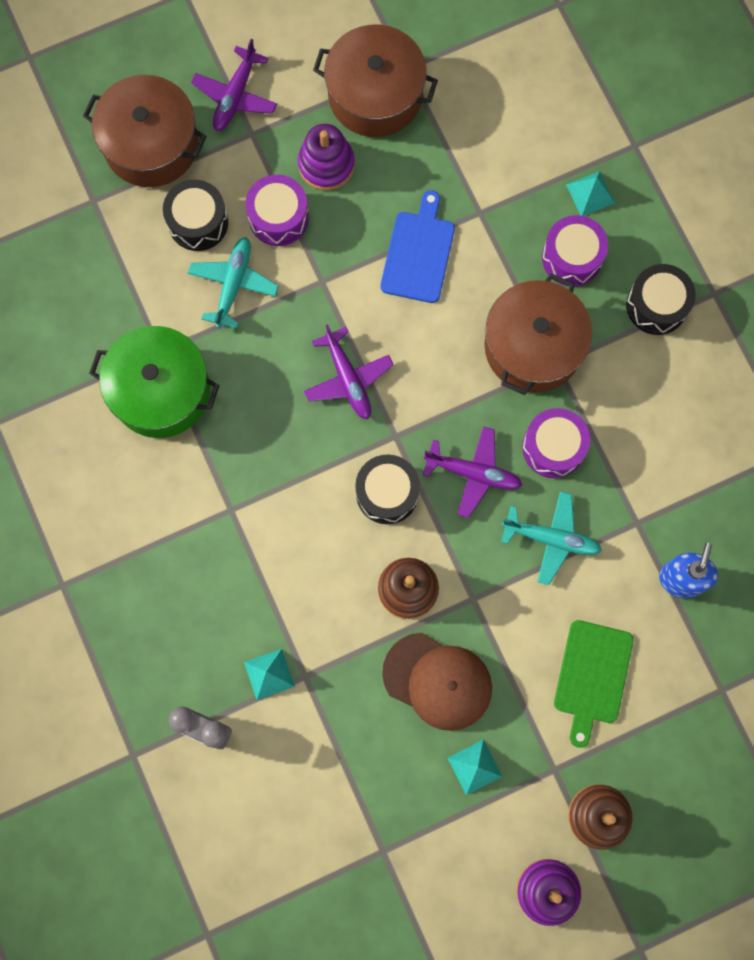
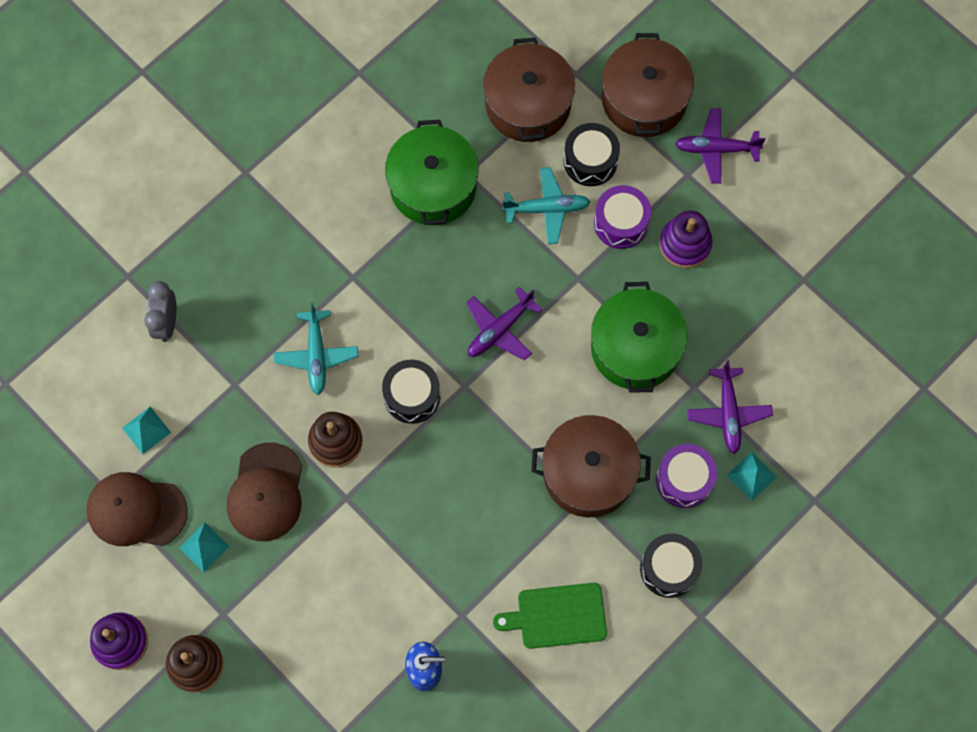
camera: 70 degrees right, 5 degrees down
(269, 674) = (227, 356): turquoise pyramid -> turquoise pyramid (146, 430)
(375, 95) = (766, 261): brown pot -> brown pot (528, 104)
(408, 828) = (136, 511): none -> brown cap
(418, 253) = (635, 348): blue cutting board -> green pot
(473, 473) = (455, 461): purple plane -> purple plane (728, 413)
(551, 539) = (421, 546): turquoise plane -> turquoise plane (316, 355)
(553, 447) = (503, 521): purple drum -> none
(592, 676) = (313, 620): green cutting board -> green cutting board (557, 616)

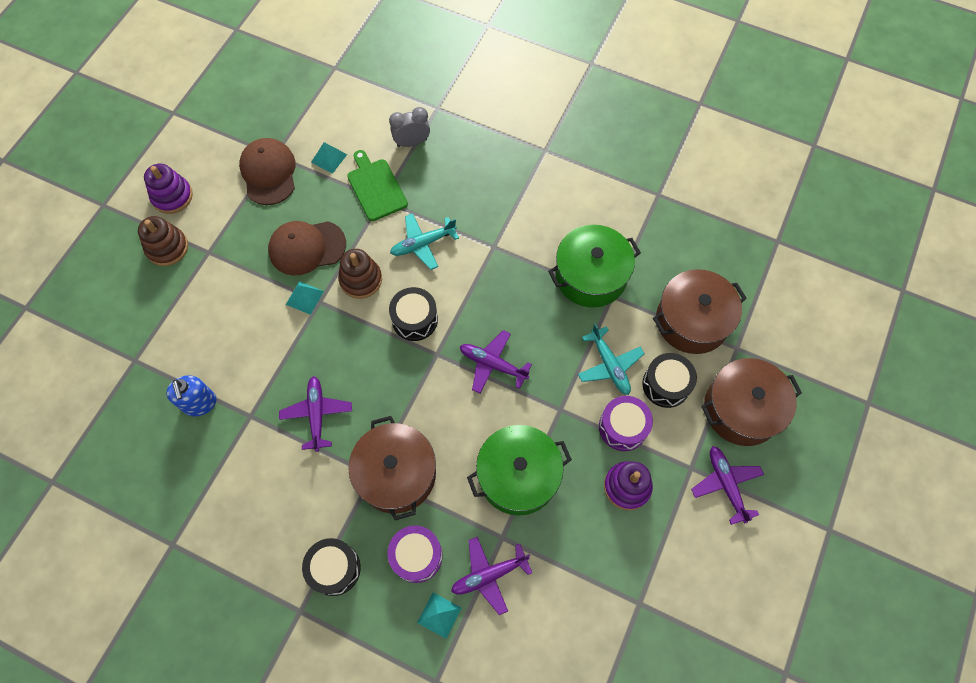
camera: 70 degrees right, 5 degrees down
(204, 547) = (254, 223): turquoise pyramid -> turquoise pyramid (304, 297)
(488, 539) = (317, 414): none -> purple plane
(557, 616) = (268, 489): green cutting board -> green cutting board (376, 187)

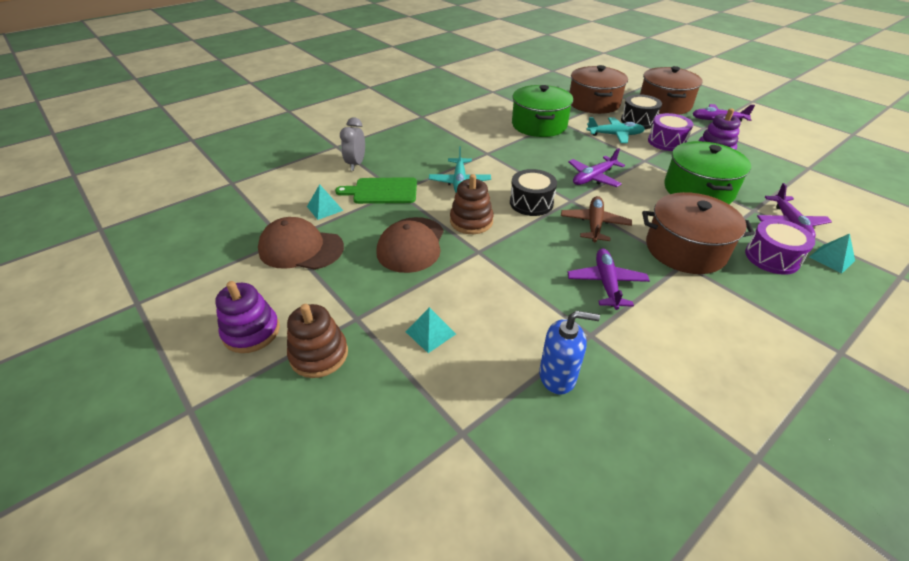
camera: 65 degrees left, 25 degrees down
(304, 297) = (467, 260): turquoise pyramid -> turquoise pyramid (430, 333)
(317, 414) = (606, 283): purple plane -> purple plane turned 75 degrees clockwise
(334, 568) = (787, 313): black drum -> none
(403, 385) = (594, 224): none -> brown plane

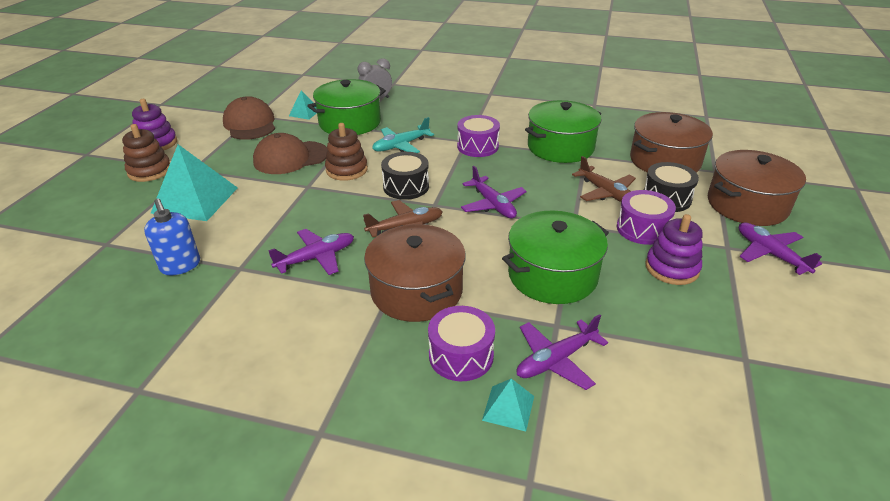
camera: 55 degrees right, 5 degrees down
(382, 191) = (350, 122): green cutting board -> green pot
(430, 333) = (195, 200): turquoise pyramid -> turquoise pyramid, size x2.07
(501, 152) = (477, 146): none -> purple drum
(593, 177) = (493, 205): purple plane -> purple plane turned 135 degrees counterclockwise
(615, 135) = (606, 193): turquoise plane -> brown plane

